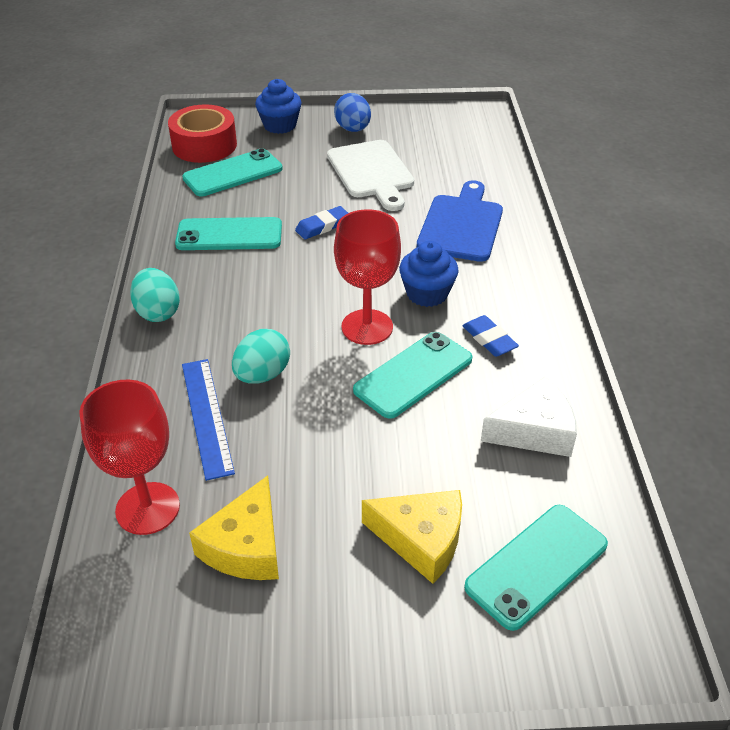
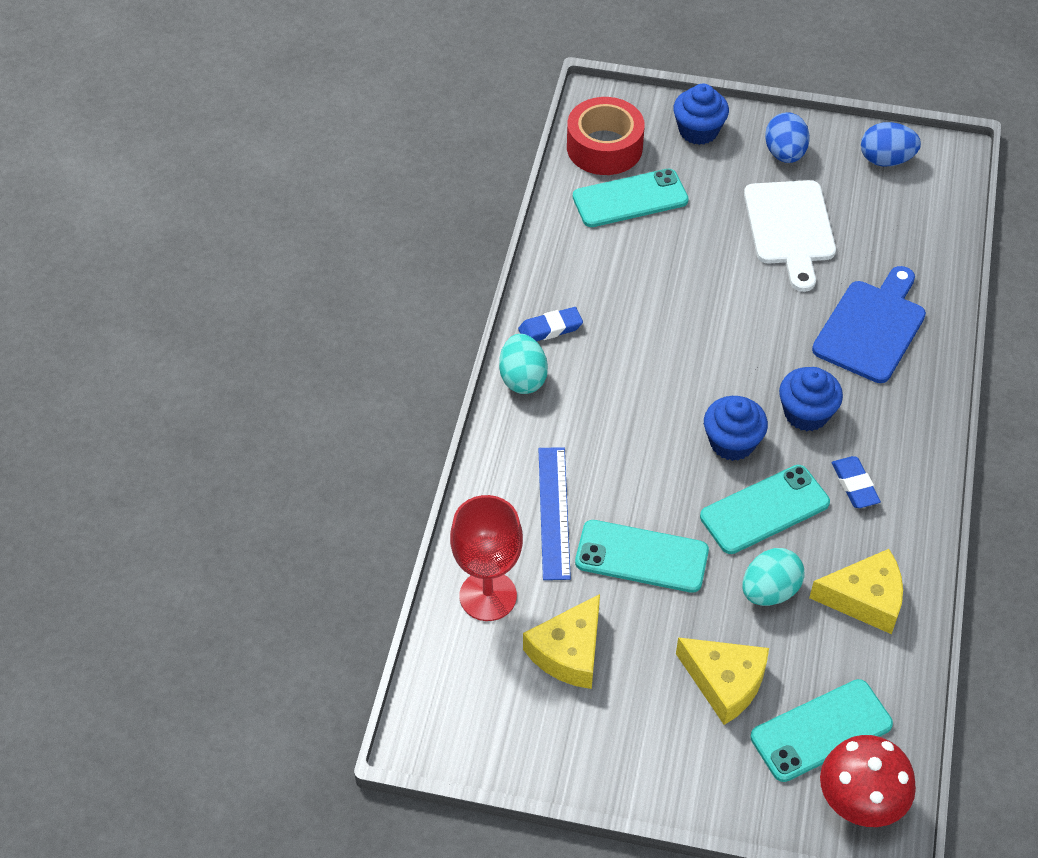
camera: 15 degrees right, 10 degrees up
(229, 235) = (611, 290): turquoise phone -> turquoise phone (641, 556)
(262, 375) = (615, 477): turquoise egg -> turquoise egg (769, 591)
(322, 226) = (715, 298): blue eraser -> blue eraser (550, 328)
(367, 327) = (732, 442): red goblet -> blue cupcake
(433, 122) = (886, 160): none -> blue egg
(534, 431) = (865, 599): white cheese -> yellow cheese
(605, 633) = (859, 803): none -> red mushroom

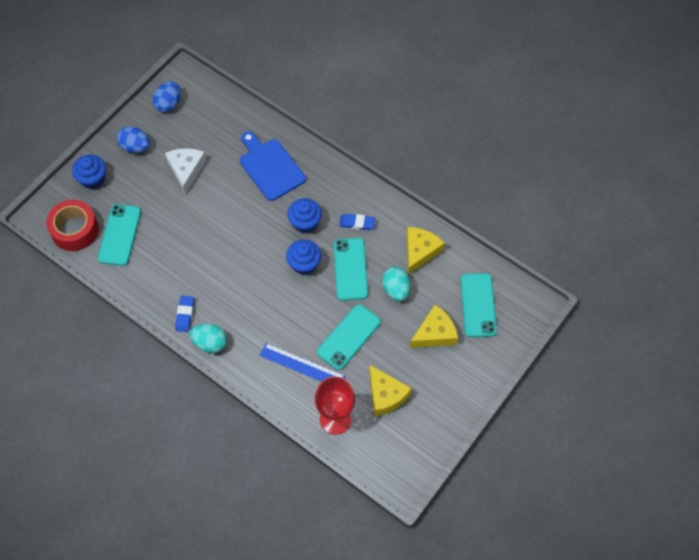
camera: 65 degrees left, 10 degrees up
(790, 228) = (186, 170): white cutting board -> white cheese
(859, 803) = (520, 308): red mushroom -> none

